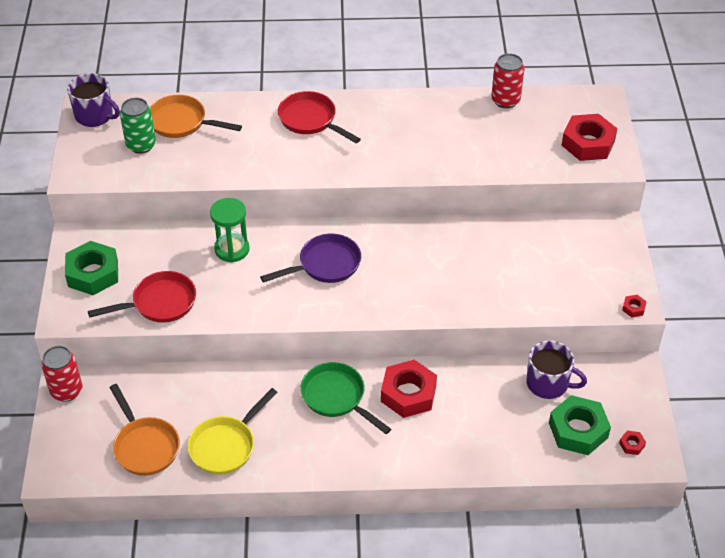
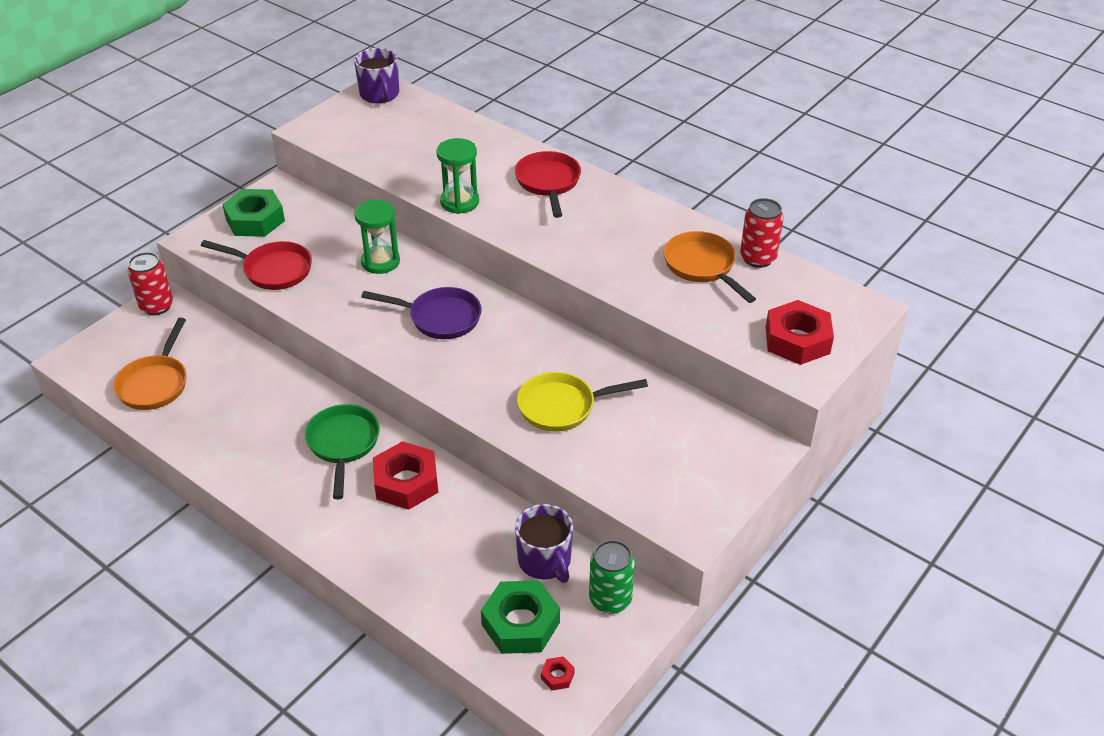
camera: 40 degrees right, 5 degrees down
(141, 145) = (385, 133): green can -> green can (610, 599)
(182, 122) = (439, 132): orange pan -> orange pan (702, 267)
(226, 445) = (211, 423): yellow pan -> yellow pan (562, 406)
(267, 169) = (459, 202): none -> green hourglass
(633, 308) = (685, 534): red nut -> none

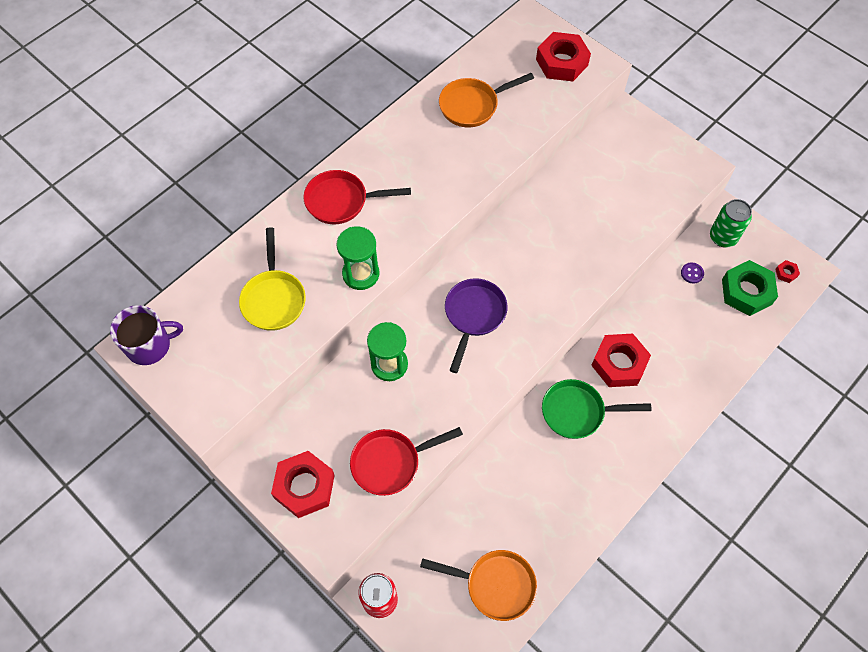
camera: 85 degrees left, 20 degrees up
(255, 220) = (304, 487): green nut -> red nut
(273, 270) = (390, 462): red pan -> red pan turned 135 degrees counterclockwise
(545, 561) = (692, 273): purple mug -> purple button
(562, 406) = (584, 232): yellow pan -> yellow pan (274, 298)
(758, 258) = (465, 69): red can -> none

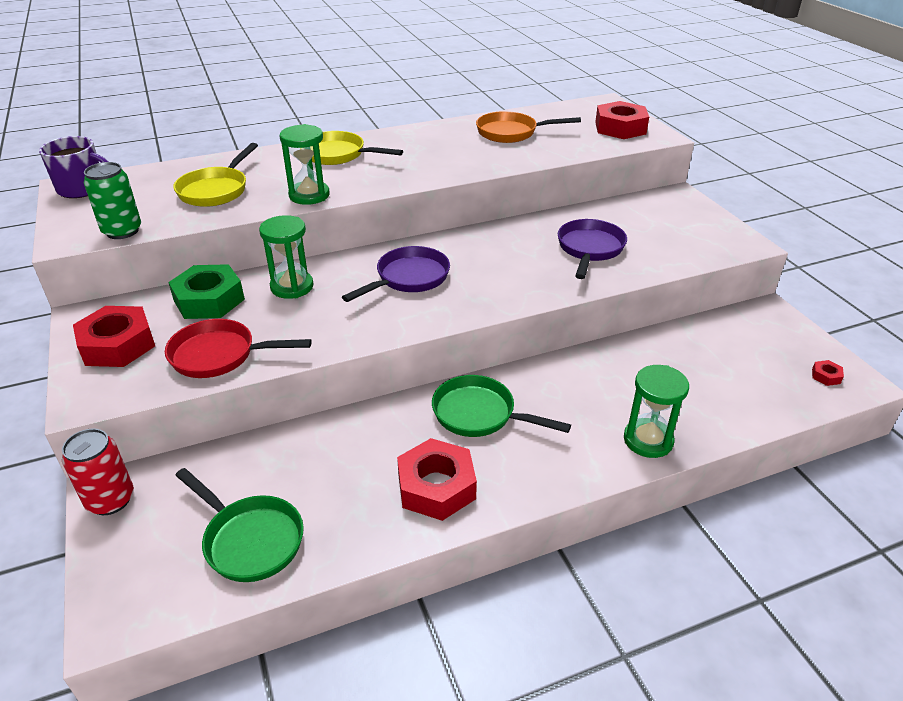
camera: 25 degrees right, 25 degrees down
(341, 201) = (338, 155): red pan -> yellow pan
(495, 585) = (249, 539): orange pan -> green pan
(591, 221) = (589, 249): none -> purple pan
(619, 363) = (559, 389): red nut -> red nut (436, 487)
(692, 273) = (698, 343): purple button -> none
(697, 387) = (648, 440): none -> green hourglass
(723, 237) = (754, 326): green can -> green can (122, 231)
(746, 292) = (762, 377): green nut -> green nut (209, 300)

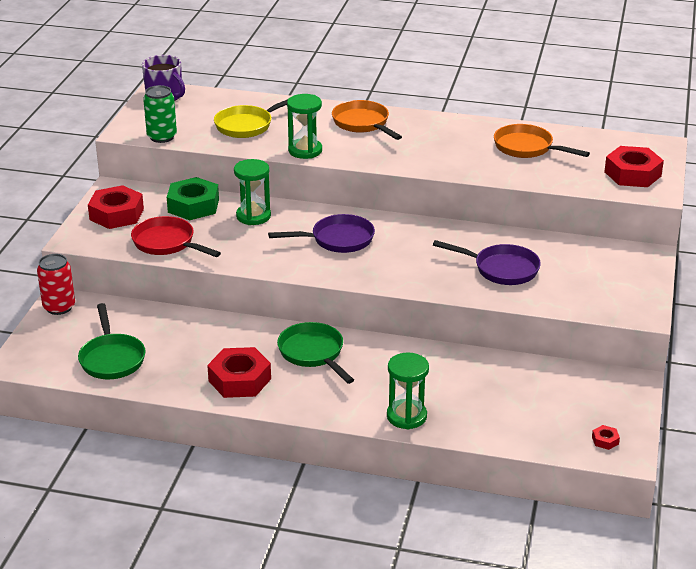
camera: 35 degrees right, 5 degrees down
(338, 155) = (363, 124): yellow pan -> orange pan
(589, 249) = (501, 269): purple pan -> purple pan turned 60 degrees clockwise

